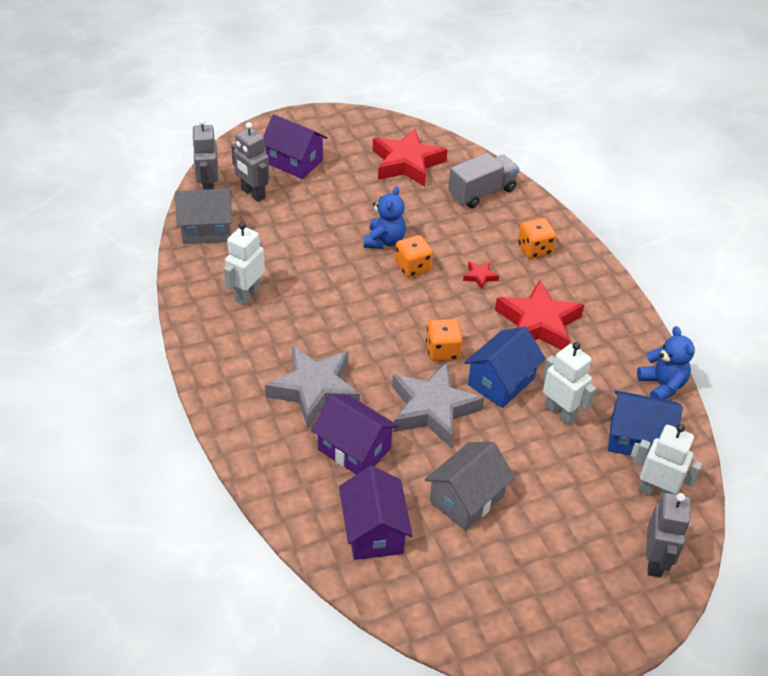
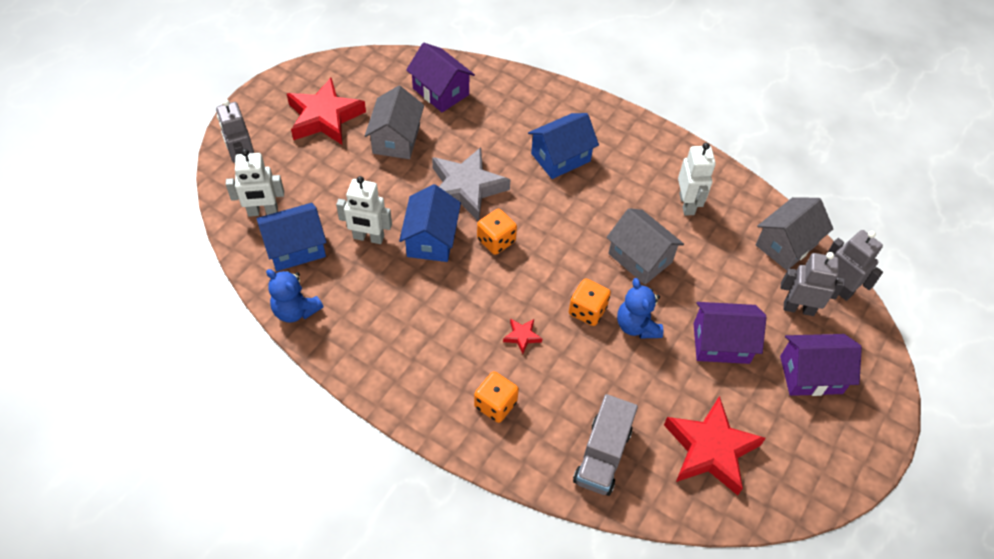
camera: 145 degrees right, 10 degrees up
(314, 390) = (560, 157): grey star -> blue house
(332, 278) = (640, 258): none -> grey house
(354, 449) = (496, 132): purple house -> purple house (721, 343)
(538, 323) = (436, 314): red star -> red star (324, 117)

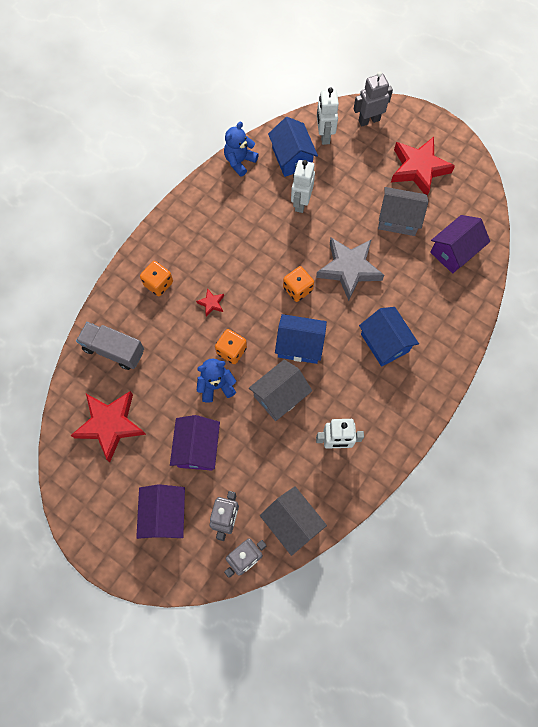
camera: 95 degrees right, 15 degrees up
(431, 239) = (299, 244): blue house -> blue house (299, 345)

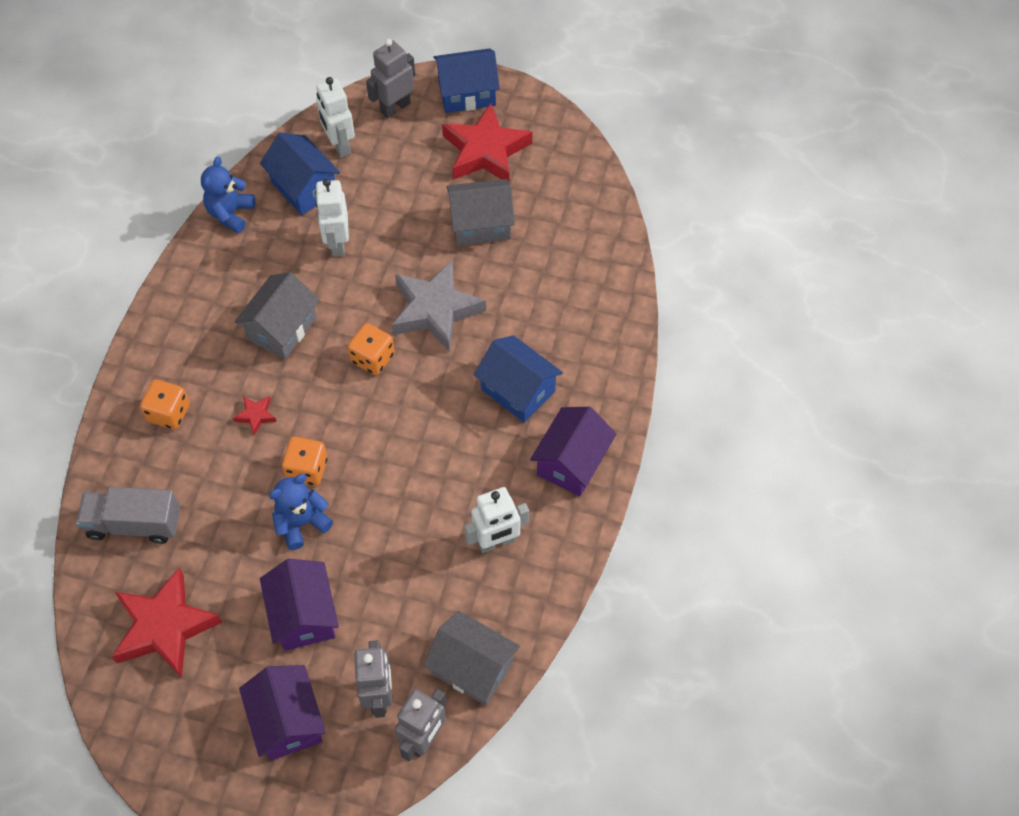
camera: 20 degrees left, 10 degrees down
(280, 396) = (397, 507): grey house -> grey house (282, 328)
(299, 345) = (401, 431): blue house -> blue house (467, 93)
(454, 251) = (571, 243): purple house -> purple house (572, 462)

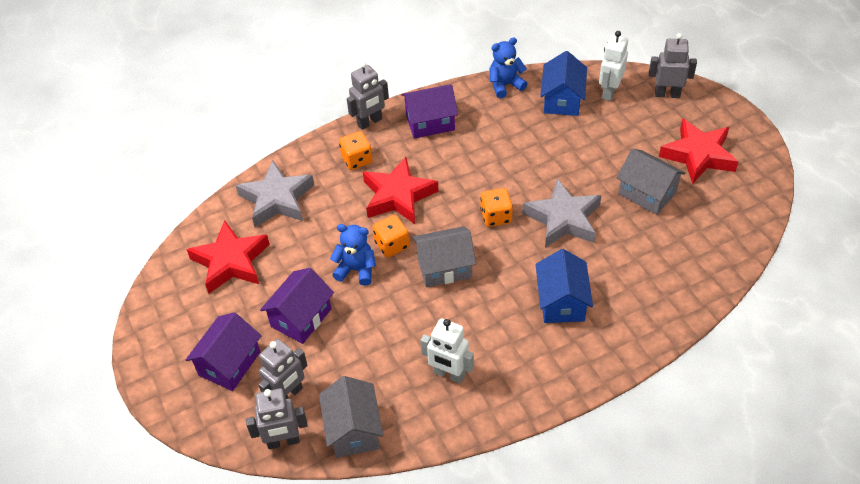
camera: 50 degrees right, 10 degrees down
(134, 524) = (277, 199): grey truck -> grey star
(135, 362) = (370, 122): none -> grey robot
(256, 415) = (398, 196): red star -> red star, size x2.36
(282, 328) = (464, 163): grey house -> grey house (444, 267)
(337, 243) = (547, 141): white robot -> none
(467, 93) = (723, 116): blue house -> none
(572, 462) = (547, 370): purple house -> purple house (430, 122)

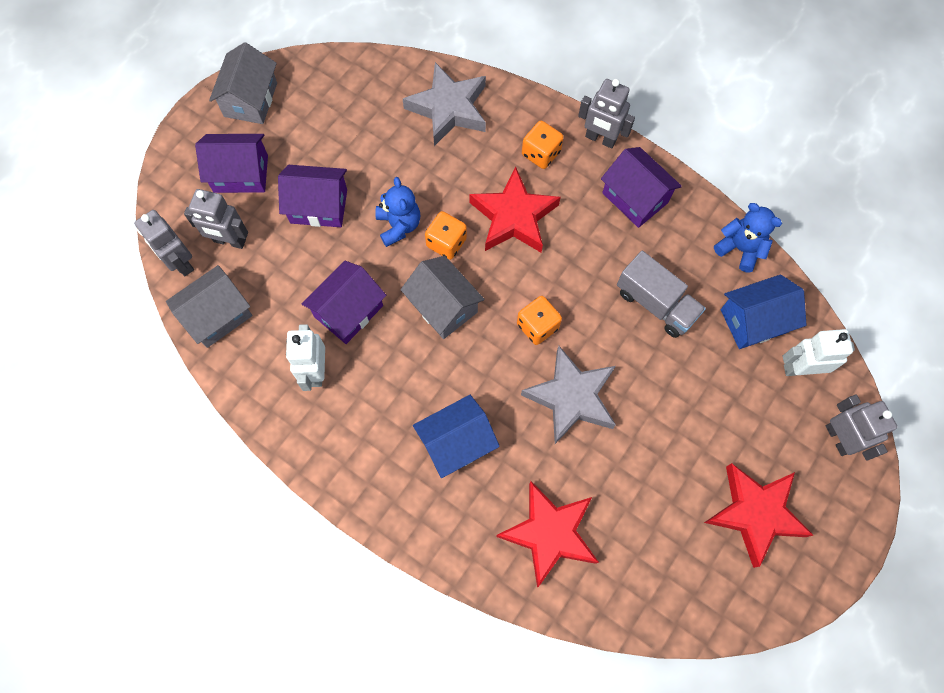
camera: 60 degrees right, 20 degrees up
(231, 262) = (353, 111): red star -> red star (549, 533)
(409, 331) = (348, 311): none -> purple house
(519, 144) = (656, 303): none -> grey truck
(647, 193) = (660, 475): grey house -> grey house (251, 99)

